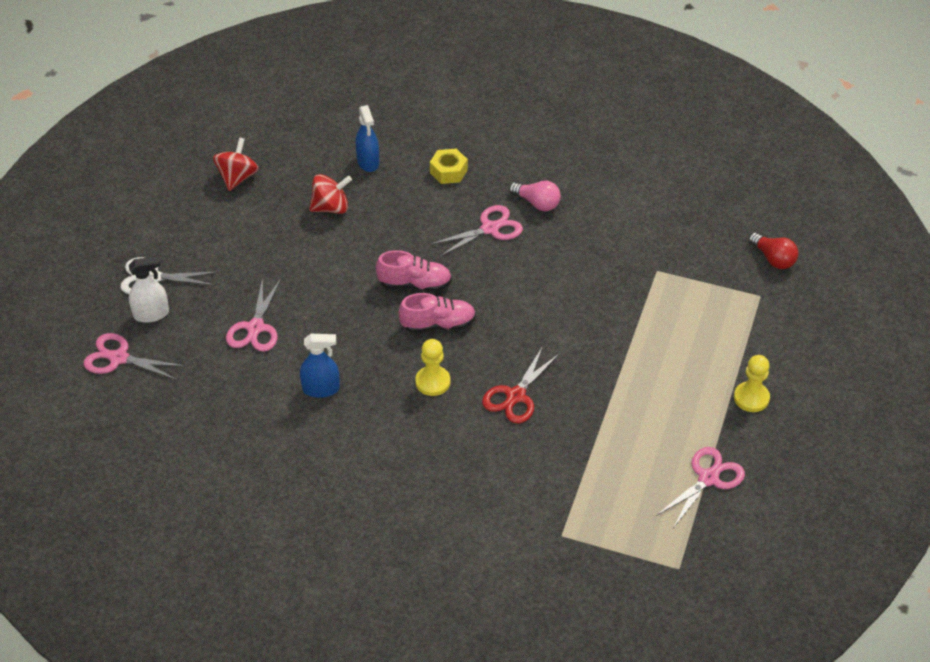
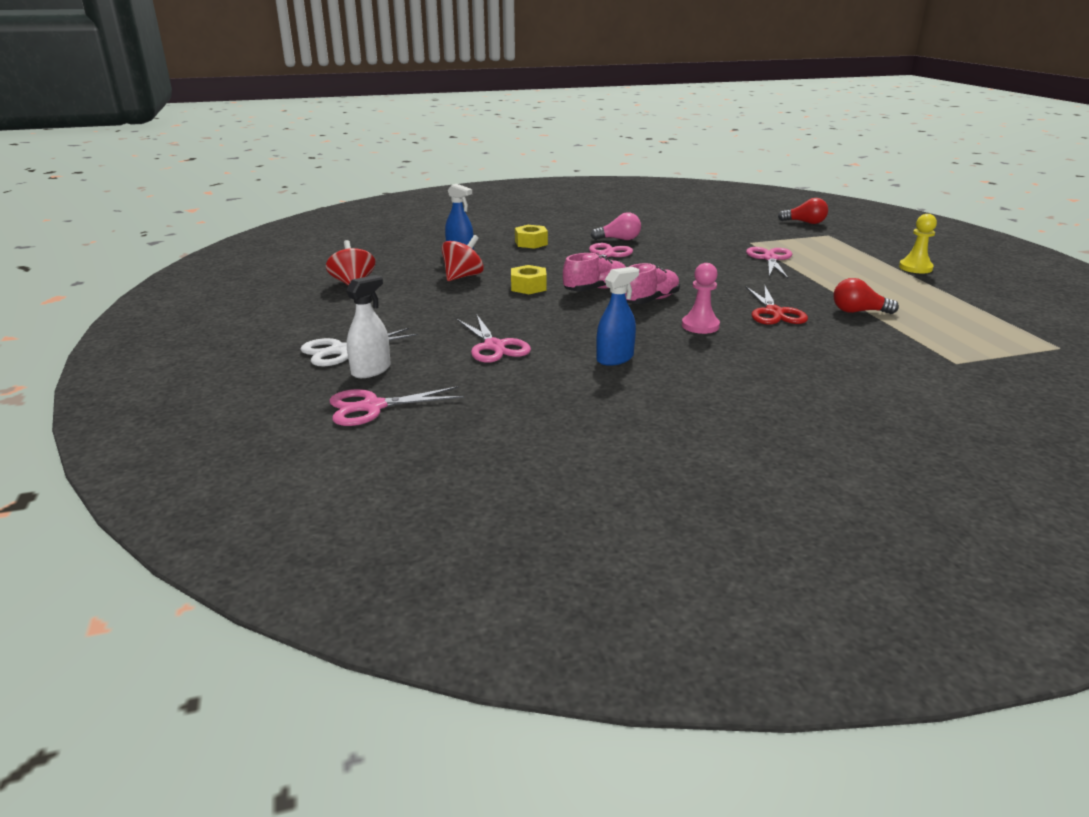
camera: 35 degrees left, 20 degrees down
(365, 252) = (528, 287): none -> yellow nut
(433, 382) = (700, 326): yellow pawn -> pink pawn
(588, 432) = (858, 311): none -> red light bulb
(708, 478) = (974, 304): pink scissors -> pink scissors (770, 259)

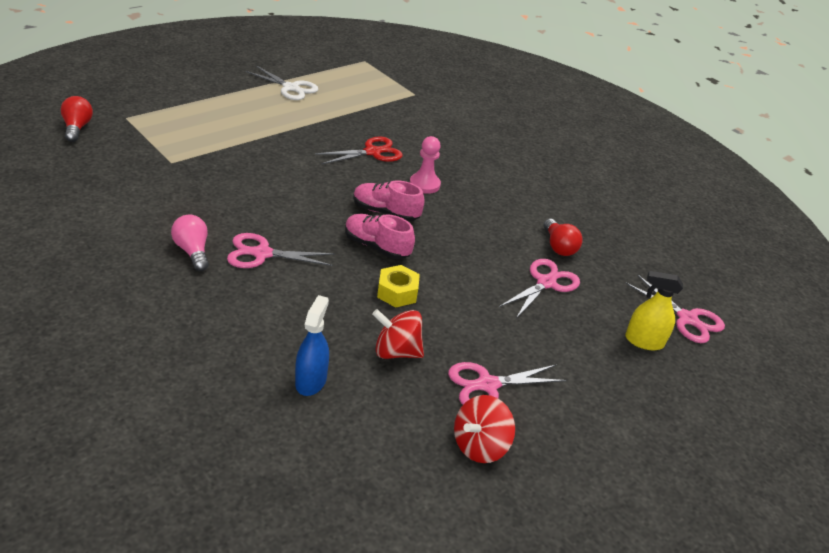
camera: 120 degrees left, 10 degrees up
(341, 351) = (632, 376): white scissors -> white scissors (291, 88)
(371, 370) = (644, 341): white spray bottle -> yellow spray bottle
(531, 243) = (237, 323): yellow nut -> none
(615, 358) = (515, 219): blue spray bottle -> none
(770, 259) = (226, 151): pink scissors -> pink scissors (487, 385)
(858, 311) = (346, 118): red light bulb -> red light bulb (558, 247)
(915, 268) = (221, 86): yellow pawn -> none

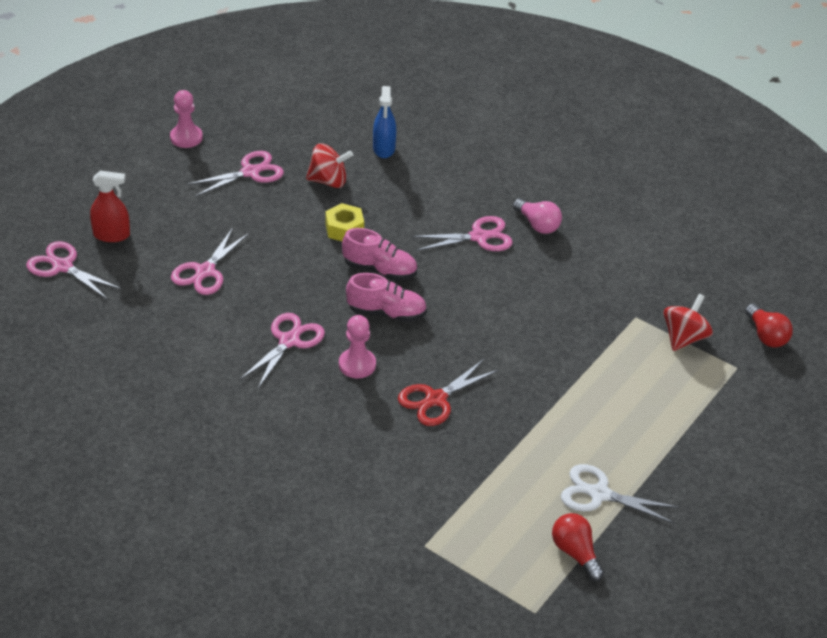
camera: 170 degrees right, 5 degrees up
(476, 212) = (289, 341): none -> pink scissors
(479, 445) = (250, 134): red spinning top -> red spinning top (684, 338)
(558, 247) = (192, 318): red light bulb -> red light bulb (575, 553)
(567, 459) = (186, 137): none -> pink pawn
(644, 341) = (112, 235): yellow spray bottle -> red spray bottle

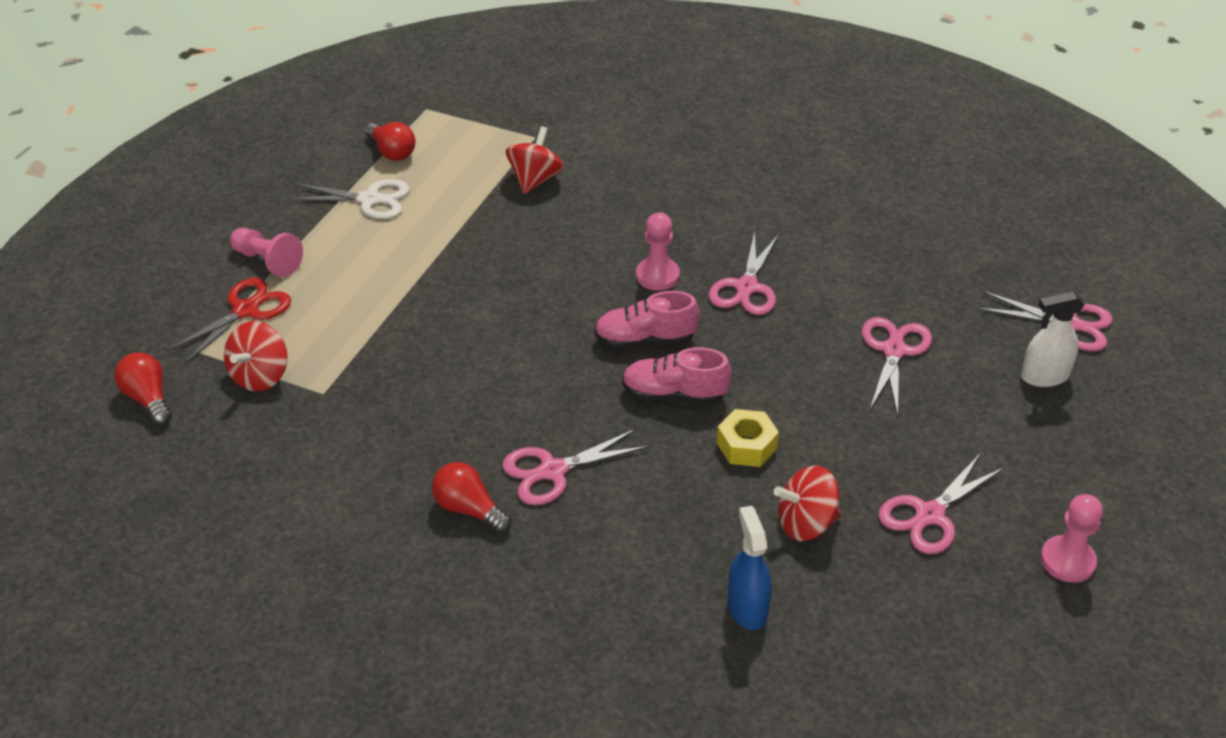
camera: 170 degrees right, 0 degrees up
(112, 235) = (1044, 376): red spray bottle -> white spray bottle
(435, 399) = (557, 256): red scissors -> red scissors (246, 310)
(437, 487) = (535, 180): none -> red spinning top
(537, 225) = (469, 509): pink light bulb -> red light bulb
(690, 441) = (268, 261): none -> pink pawn

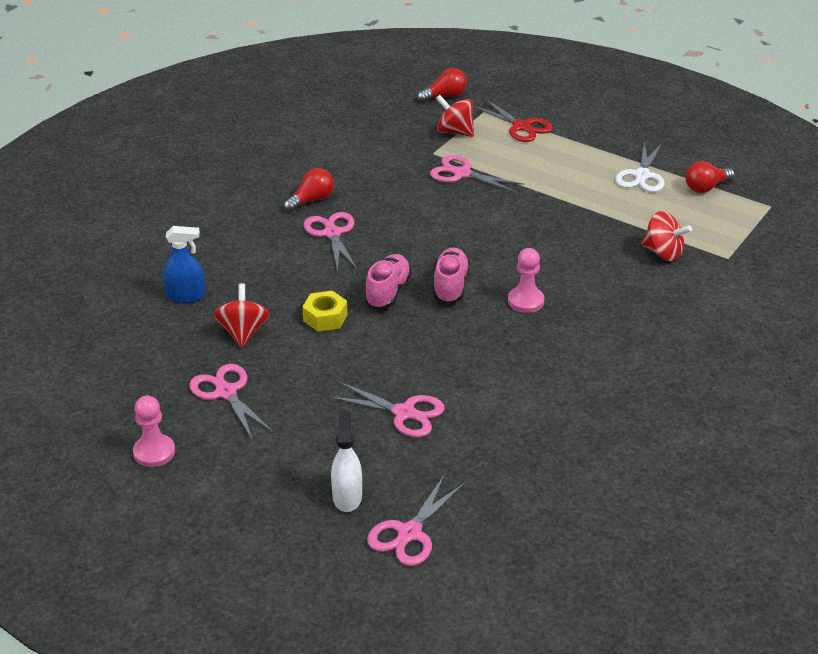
camera: 100 degrees right, 5 degrees down
(268, 261) = (572, 134): pink pawn -> none
(746, 287) = (502, 345): pink scissors -> pink scissors (462, 173)

